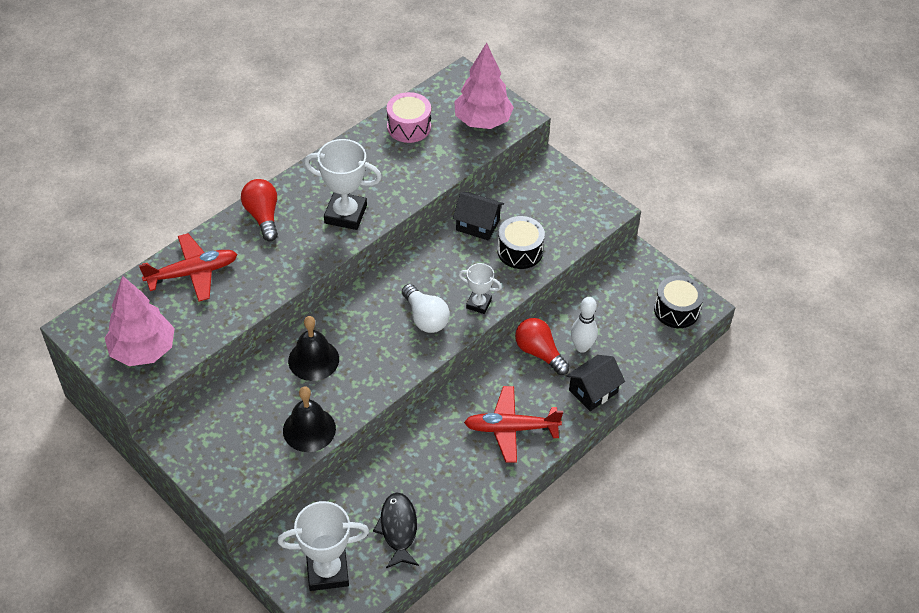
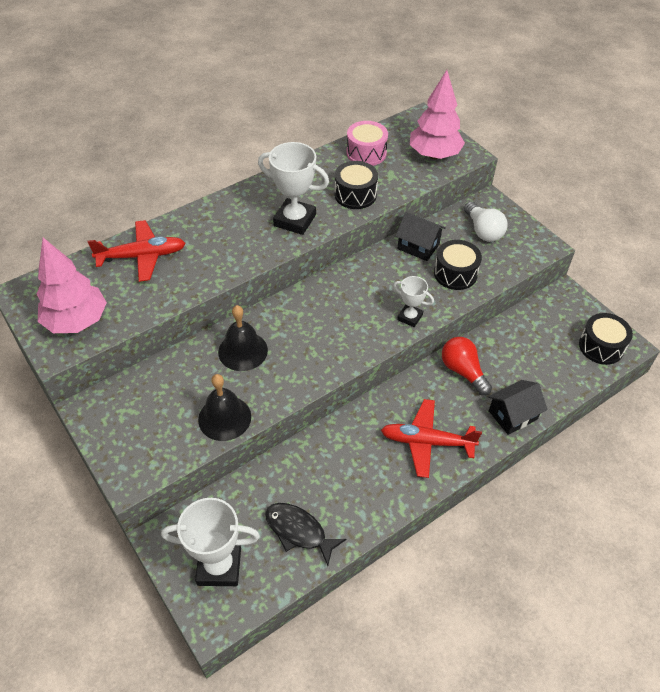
camera: 10 degrees right, 0 degrees up
(263, 216) = (218, 214): red light bulb -> none
(398, 529) = (299, 531): black fish -> black fish turned 60 degrees counterclockwise
(405, 178) = (355, 194): none -> black drum
(425, 318) = (356, 324): white light bulb -> white light bulb (483, 231)
(582, 347) = (505, 371): white bowling pin -> none

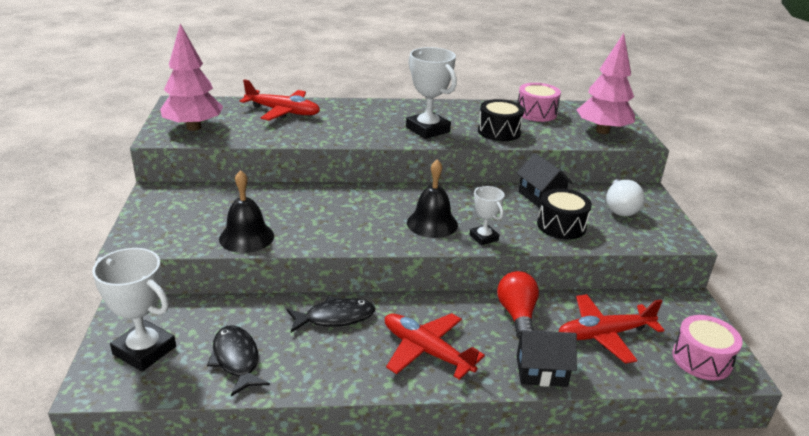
camera: 30 degrees right, 20 degrees down
(243, 351) = (309, 204): black bell -> black bell (432, 223)
(337, 448) = (335, 318): none -> black fish
(530, 357) = (604, 334): none -> red plane
(601, 346) = (701, 359): black drum -> pink drum

